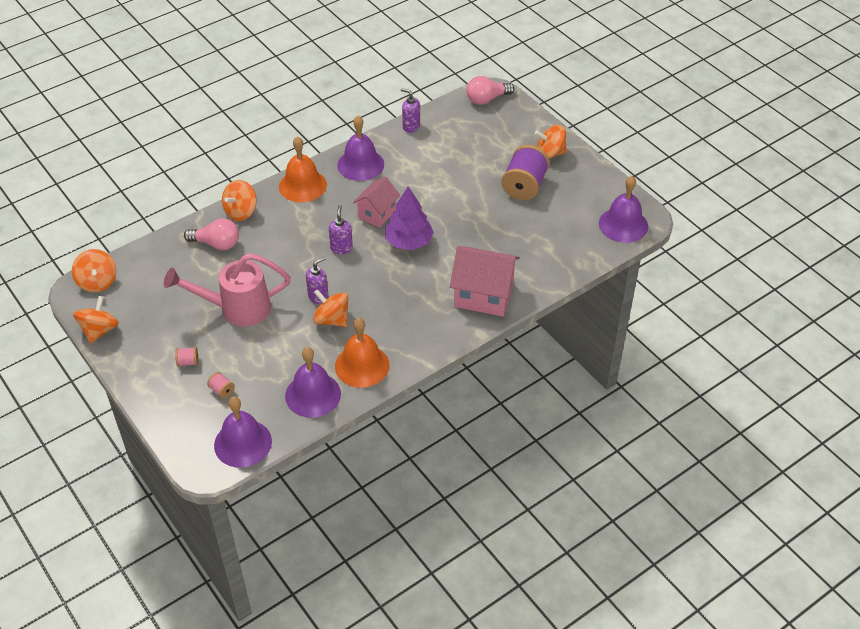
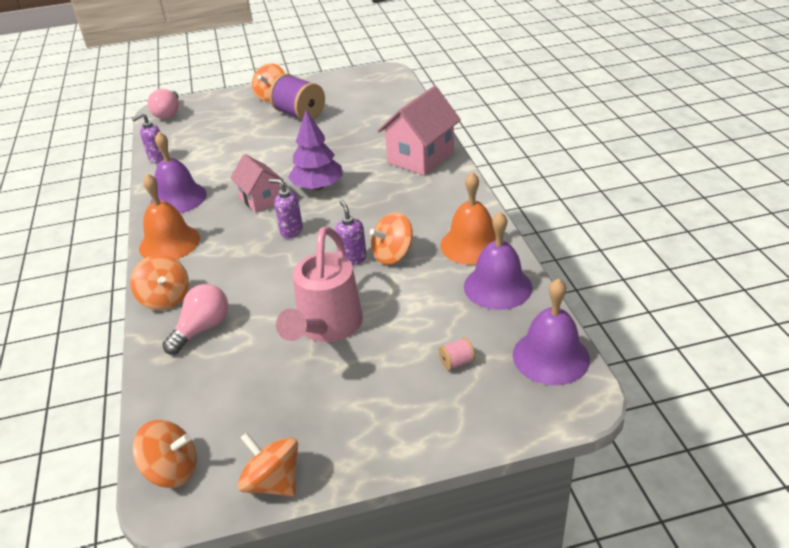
camera: 65 degrees left, 10 degrees down
(188, 362) = (391, 388): pink spool -> none
(623, 224) = (385, 80): purple bell -> none

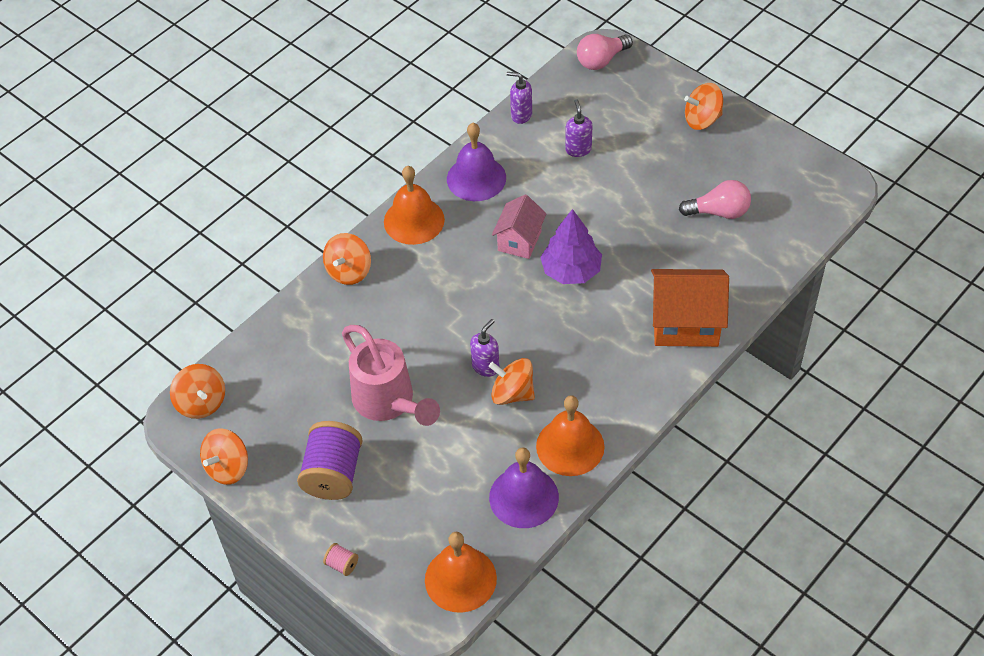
camera: 55 degrees right, 15 degrees up
(202, 329) = (334, 321): pink light bulb -> pink light bulb (719, 212)
(273, 482) = (228, 467): orange spinning top -> orange spinning top turned 150 degrees counterclockwise
(291, 231) = (491, 295): purple soap dispenser -> purple soap dispenser (578, 149)
(299, 114) = (685, 169): purple spool -> purple spool (333, 474)
(326, 328) = (389, 403): pink watering can -> pink watering can turned 105 degrees counterclockwise
(421, 157) = (685, 324): pink house -> orange house
(456, 362) = (410, 515): pink spool -> pink spool (342, 564)
(550, 356) = (460, 579): purple bell -> orange bell

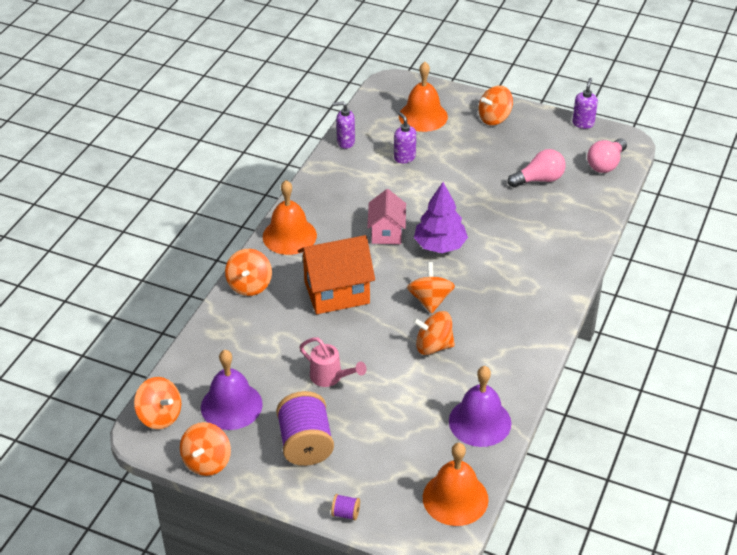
camera: 20 degrees left, 10 degrees down
(342, 564) = (345, 513): pink spool -> purple spool
(389, 403) = (330, 377): pink watering can -> pink watering can, size x0.57
(476, 178) = (329, 194): purple bell -> purple bell (231, 405)
(486, 366) = (401, 331): purple soap dispenser -> purple soap dispenser (583, 123)
(532, 336) = (430, 300): none -> orange spinning top
(570, 446) = (500, 374): orange bell -> orange bell (423, 116)
(601, 60) = (393, 92): pink light bulb -> pink light bulb (606, 164)
(685, 324) = (551, 264): orange house -> orange house (337, 292)

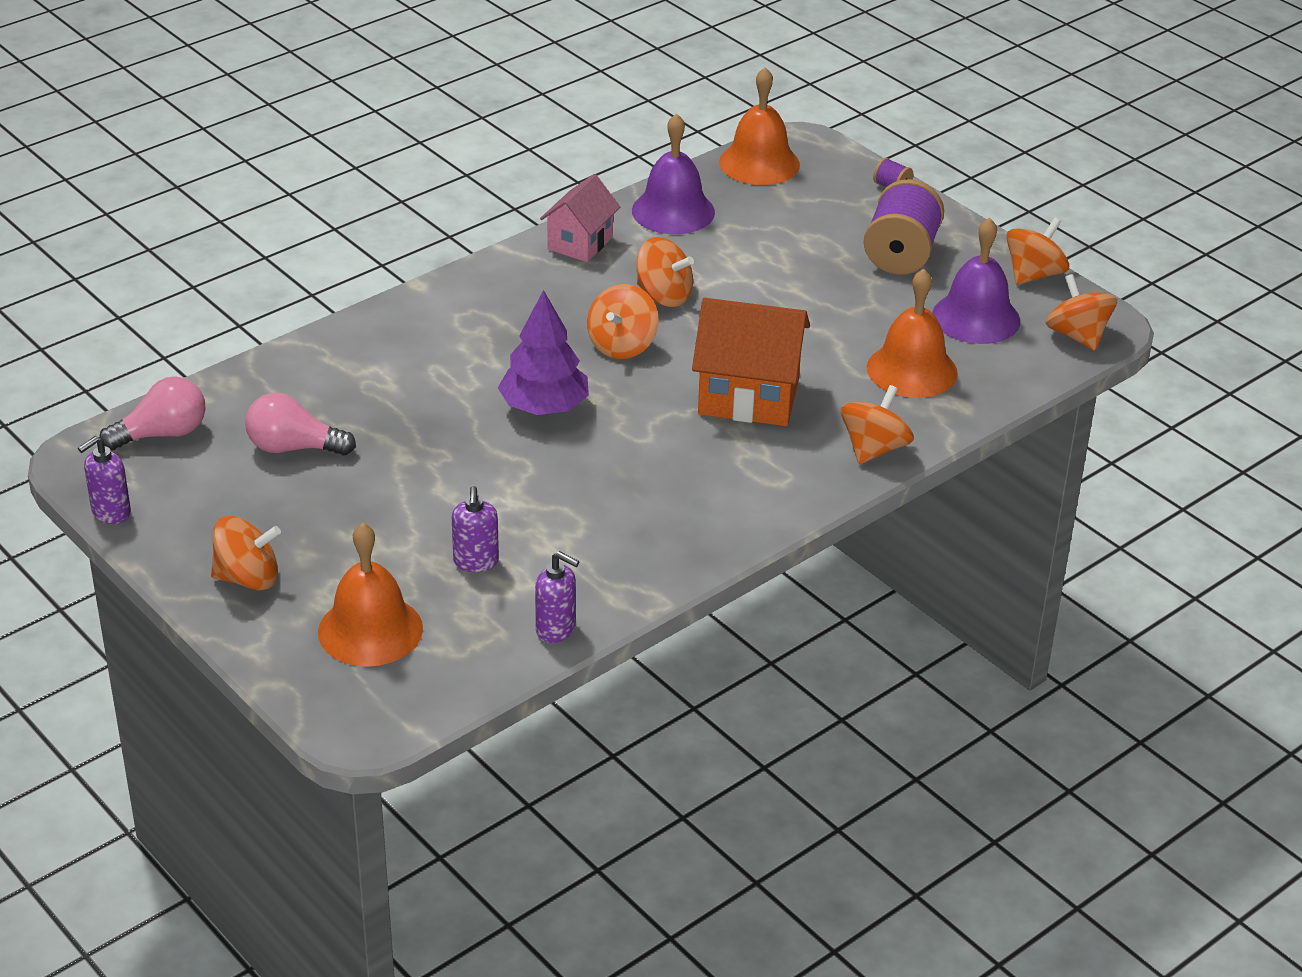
camera: 155 degrees left, 5 degrees down
(289, 236) = (768, 499): orange bell -> orange bell (912, 370)
(330, 377) = (826, 306): pink watering can -> none
(386, 232) = (609, 452): pink house -> pink house (580, 243)

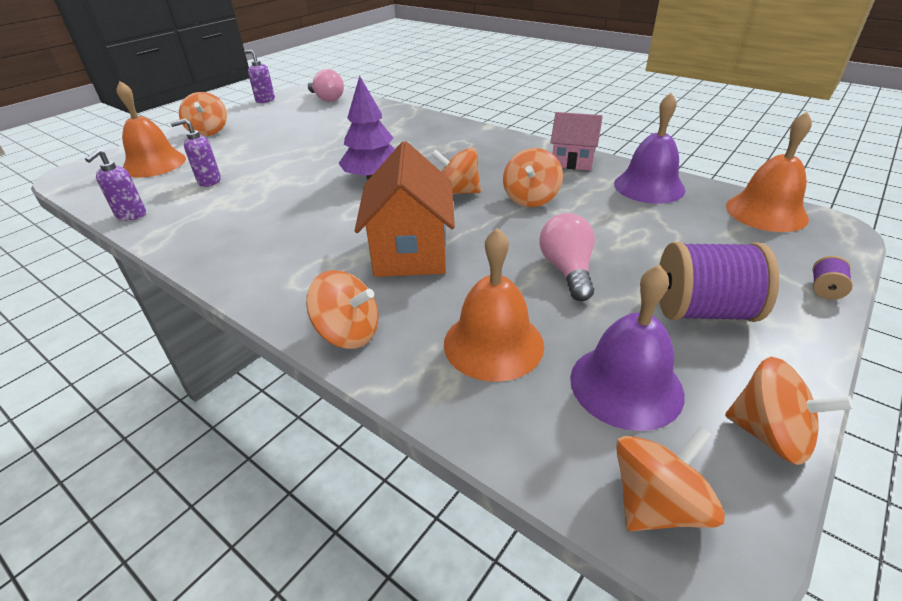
camera: 80 degrees right, 0 degrees up
(294, 448) = (319, 123): pink light bulb -> pink light bulb (567, 270)

